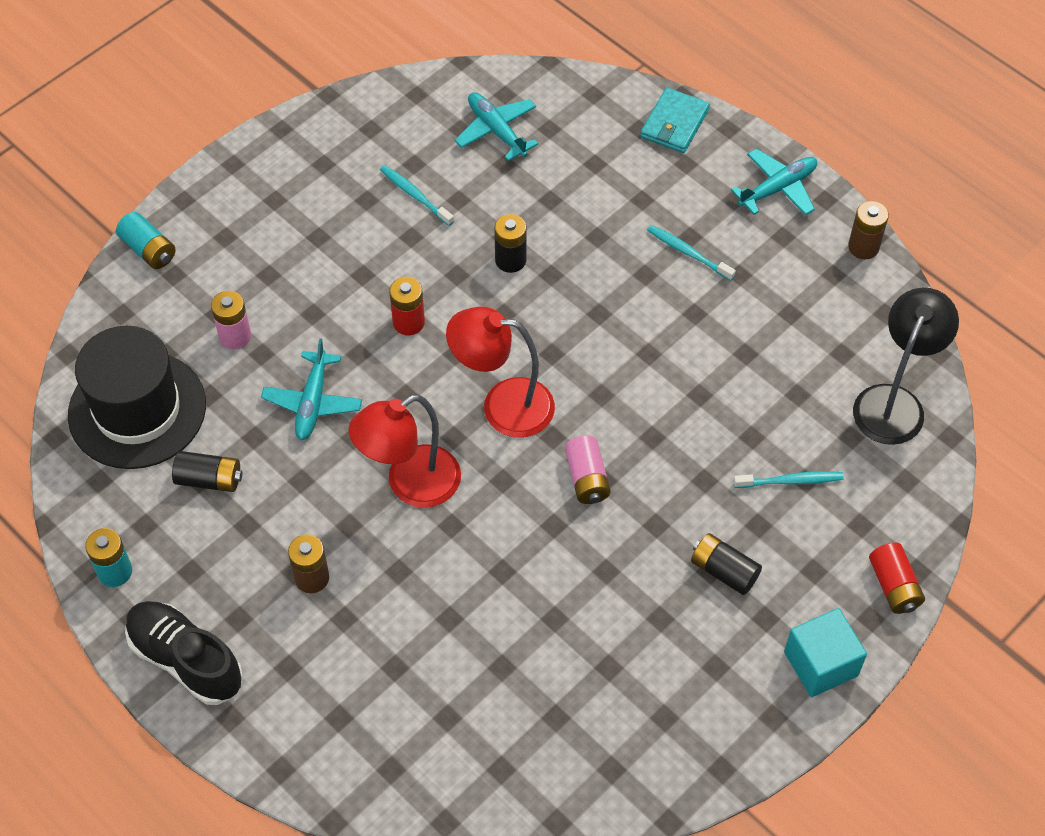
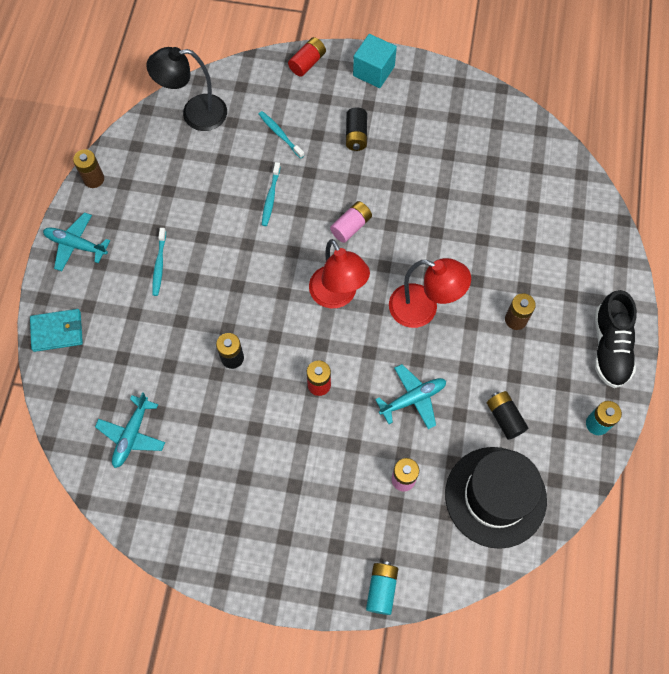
camera: 125 degrees left, 10 degrees up
(415, 195) = (220, 449): turquoise toothbrush -> turquoise toothbrush (271, 197)

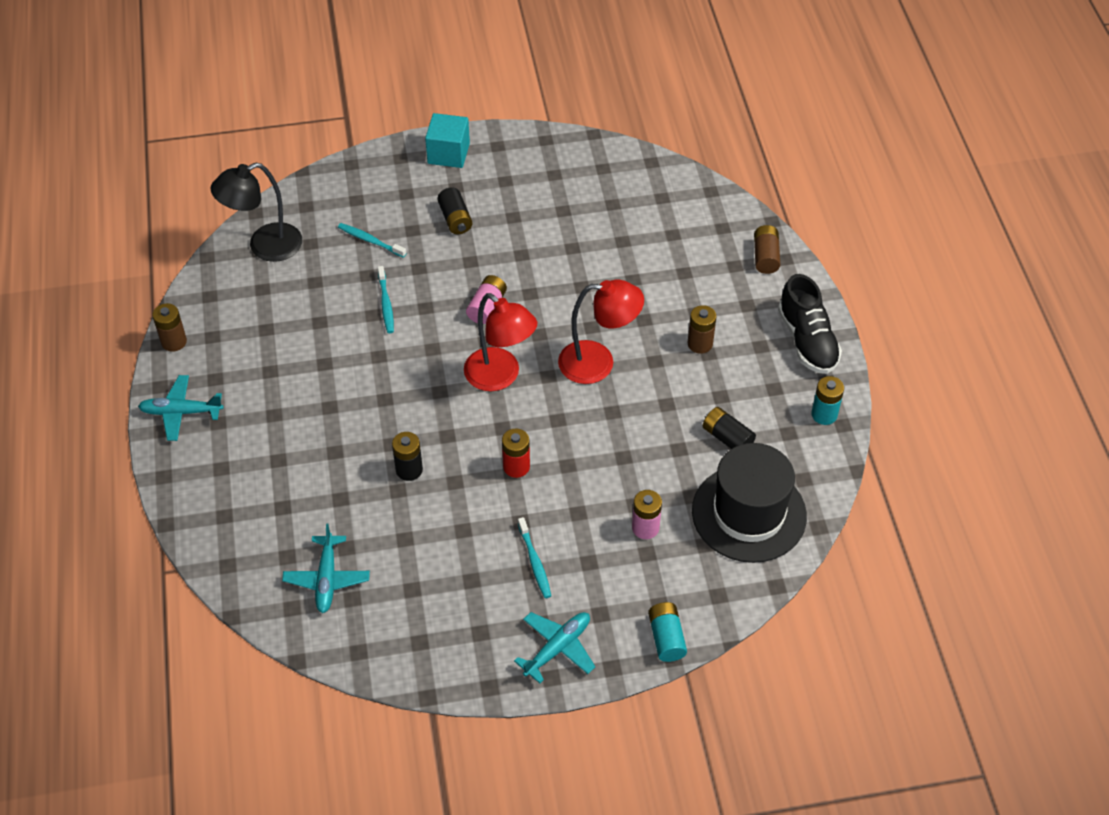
camera: 20 degrees left, 15 degrees down
(57, 331) = (196, 503): turquoise wallet -> none
(159, 264) = (287, 404): turquoise toothbrush -> turquoise toothbrush (534, 562)
(307, 63) = (371, 164): red battery -> none
(413, 398) = (623, 449): turquoise plane -> turquoise plane (557, 648)
(604, 253) = (765, 257): none -> brown battery

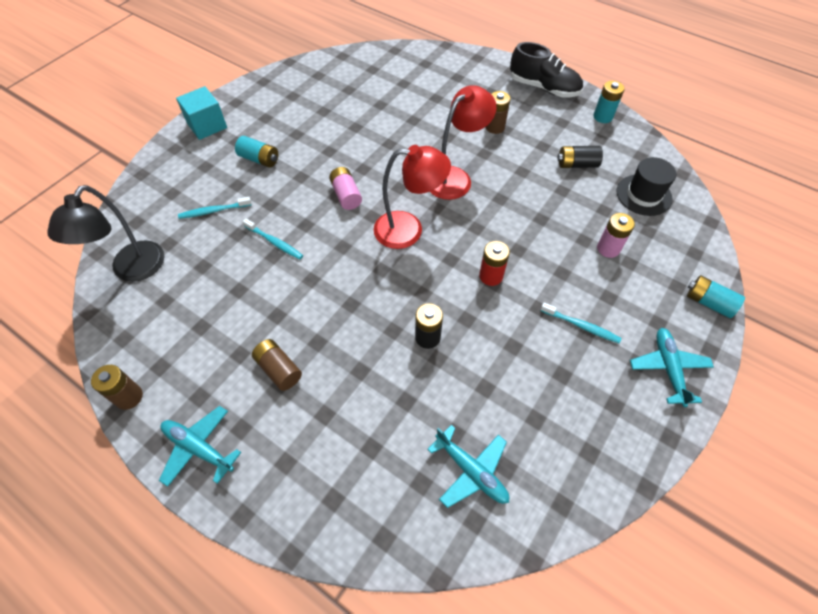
camera: 45 degrees left, 5 degrees up
(181, 412) = (198, 448): turquoise plane -> turquoise plane turned 75 degrees clockwise
(455, 219) = (259, 159): black battery -> turquoise battery
(749, 513) = (644, 195): black hat -> black hat, size x0.61
(765, 257) = (466, 63): brown battery -> brown battery (278, 369)

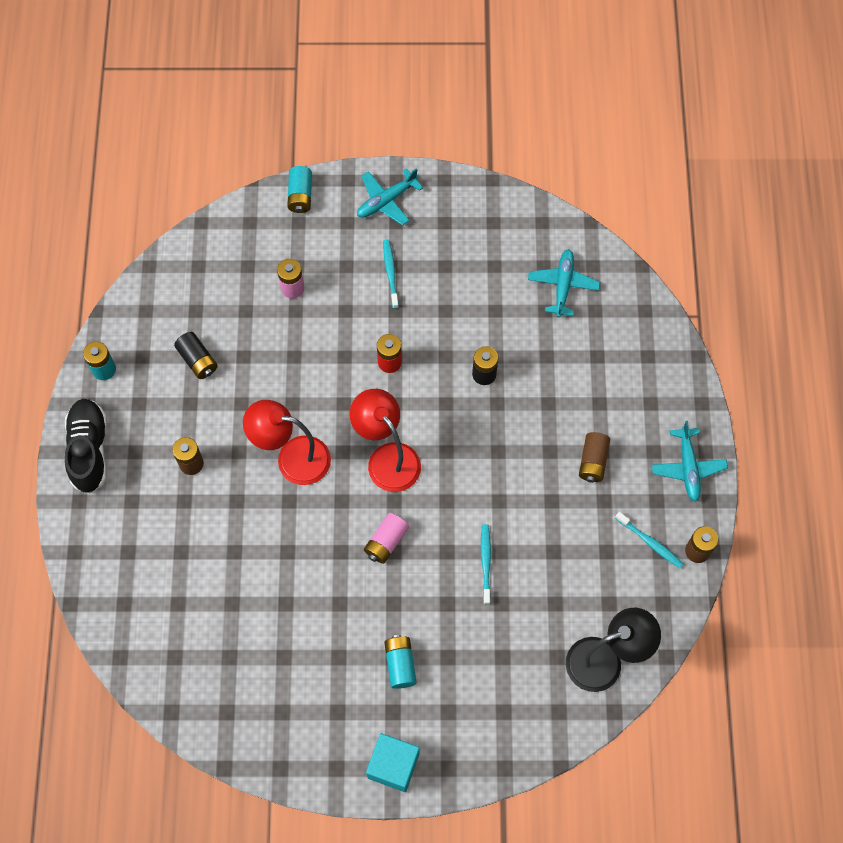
camera: 125 degrees left, 10 degrees up
(214, 211) = (493, 649): turquoise toothbrush -> turquoise toothbrush (650, 542)
(644, 195) = (202, 287): black hat -> none

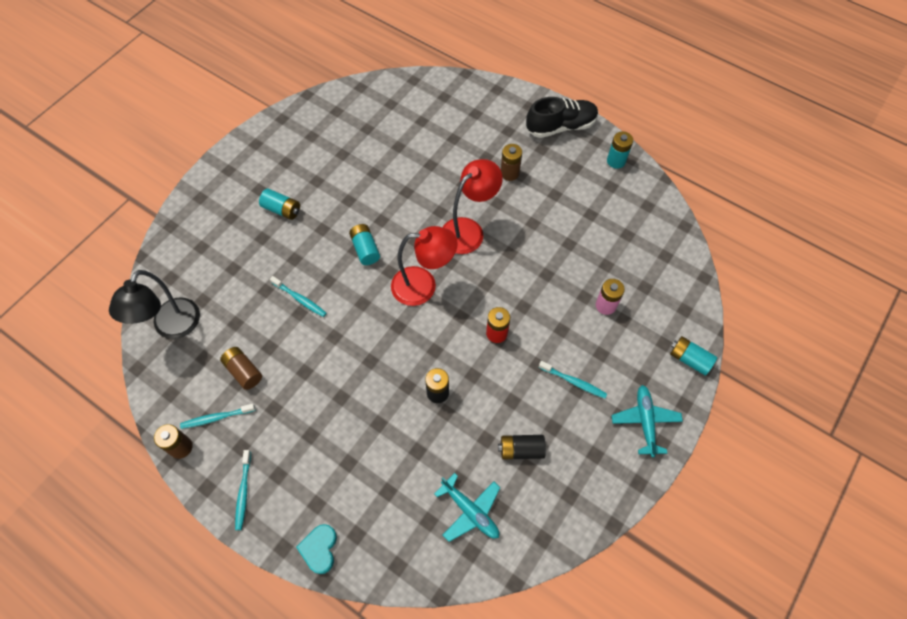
camera: 125 degrees right, 5 degrees down
(89, 450) = (561, 126): black shoe -> black shoe turned 45 degrees counterclockwise
(198, 360) = (585, 215): black battery -> black battery (521, 450)
(386, 542) = (365, 249): pink battery -> turquoise battery
(393, 765) = (229, 171): turquoise cube -> none
(593, 461) = (308, 422): brown battery -> brown battery (243, 371)
(680, 375) = (319, 549): none -> turquoise heart
(688, 468) = (243, 492): turquoise plane -> turquoise toothbrush

